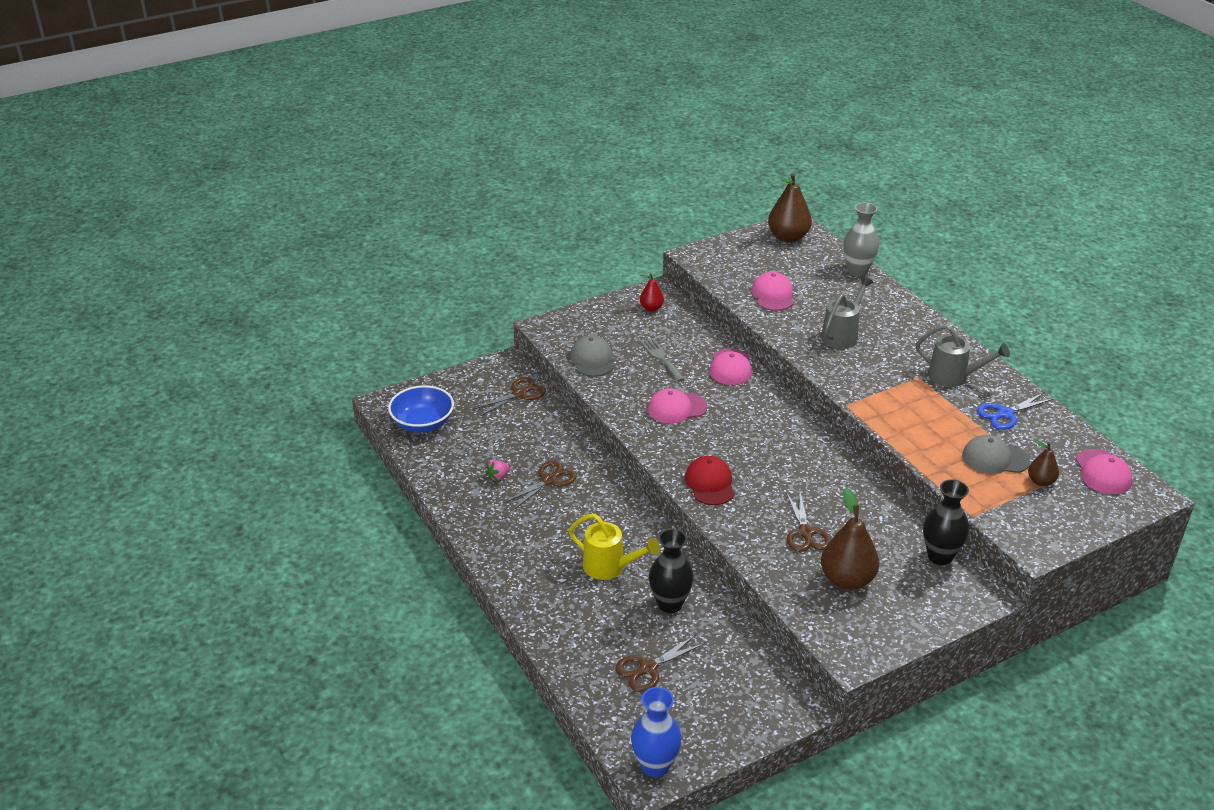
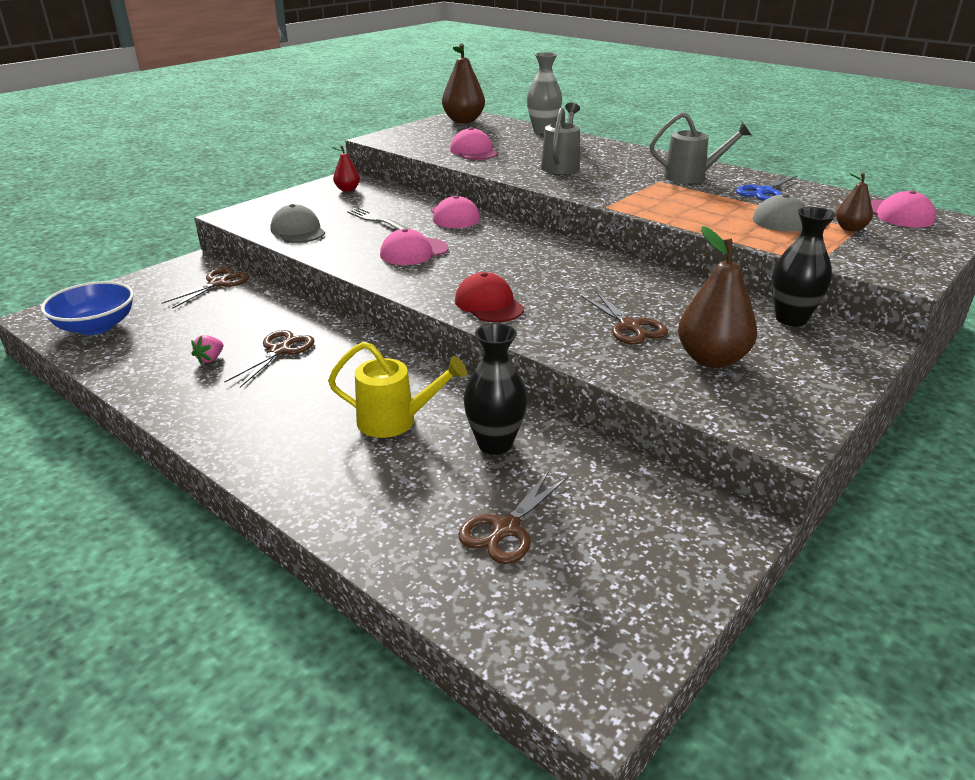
camera: 20 degrees left, 5 degrees down
(655, 766) = (592, 671): blue vase -> none

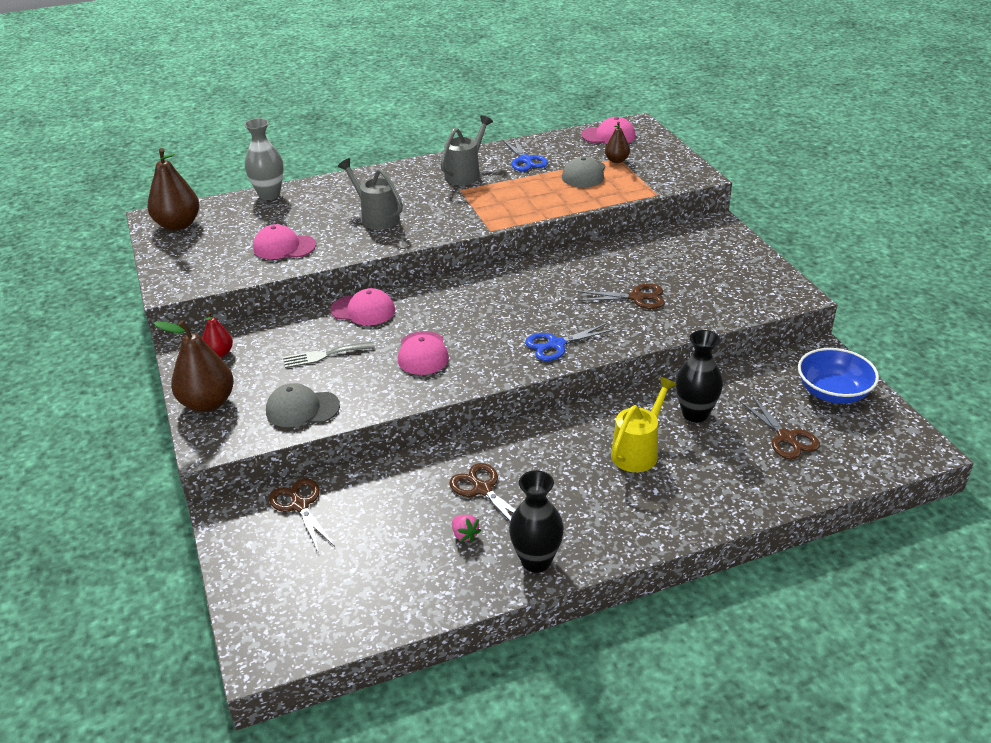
camera: 60 degrees left, 5 degrees up
(96, 327) = (327, 610): blue bowl -> blue bowl (833, 392)
(489, 304) = (556, 345): red cap -> blue scissors
(711, 359) = (700, 284): brown pear -> brown pear (207, 403)
(791, 319) = (672, 236): black vase -> black vase (536, 561)

